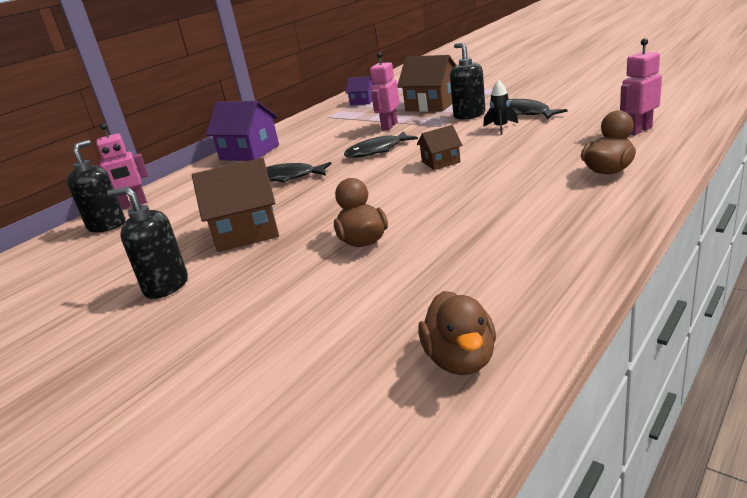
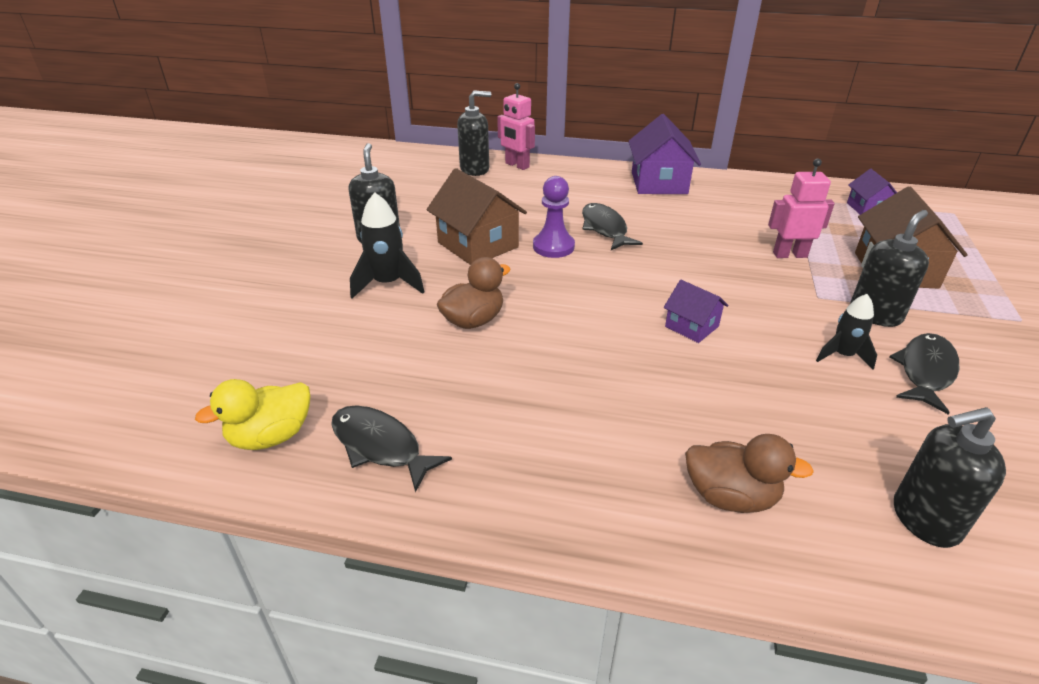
camera: 60 degrees right, 10 degrees up
(259, 283) = (388, 284): none -> black rocket
(290, 199) = (553, 247): none -> purple pawn
(377, 151) = (704, 267): black fish -> black fish (380, 446)
(441, 162) = (691, 326): brown house -> purple house
(460, 360) = (271, 436): brown duck -> yellow duck
(638, 130) = (924, 519): pink robot -> black soap dispenser

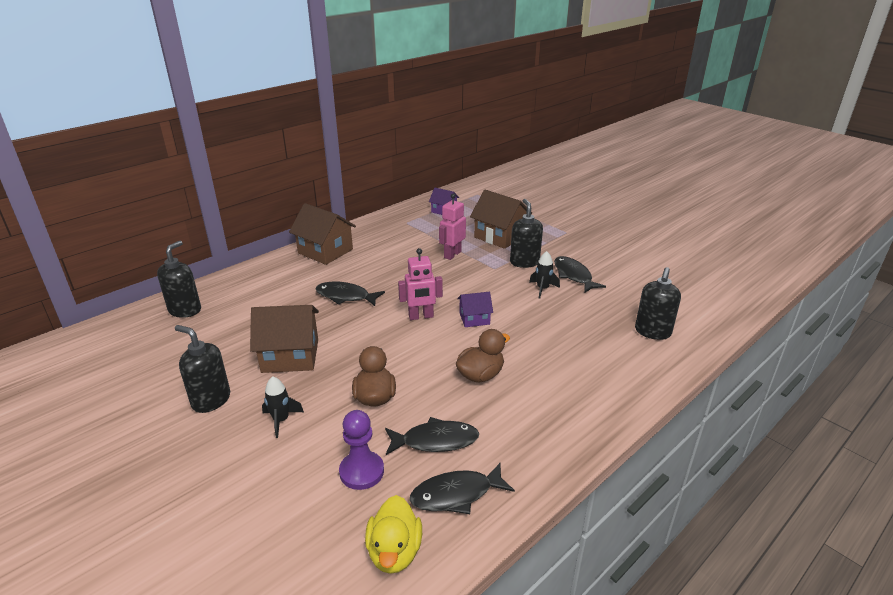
camera: 55 degrees left, 5 degrees down
(388, 284) = (281, 420): black rocket -> black rocket, size x0.65
(448, 392) = (435, 441): none -> black fish
(517, 165) = (212, 290): pink robot -> pink robot (421, 316)
(553, 247) = (337, 326): purple pawn -> purple pawn (361, 471)
(659, 183) = (325, 251): purple house -> brown house
(730, 496) = (602, 376): brown duck -> brown duck (480, 375)

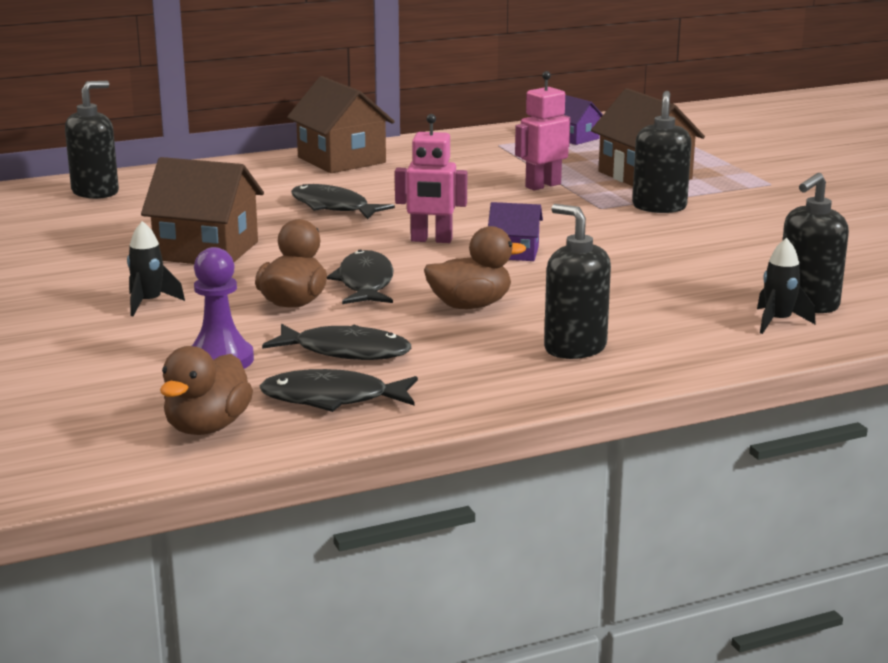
camera: 20 degrees right, 10 degrees down
(211, 400) = (71, 273): black soap dispenser -> black soap dispenser (574, 348)
(394, 552) = (207, 427): yellow duck -> brown duck
(542, 289) = (661, 238): black rocket -> black rocket (778, 322)
(573, 275) = (732, 230): black fish -> black fish (365, 283)

